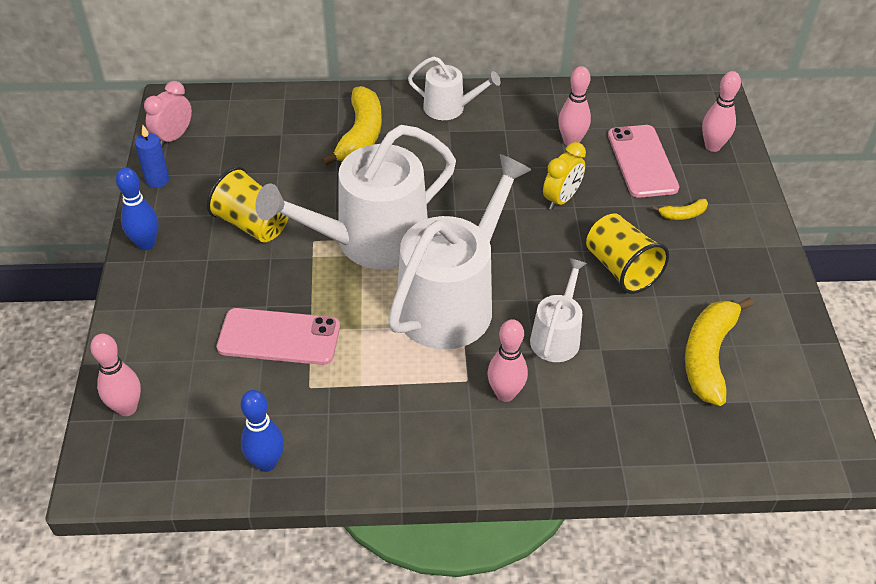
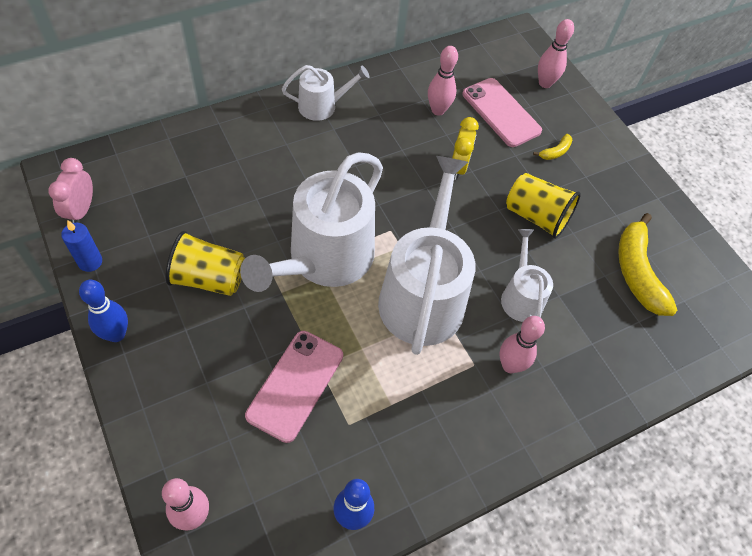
camera: 30 degrees left, 10 degrees up
(279, 337) = (295, 385): pink phone -> pink phone turned 45 degrees counterclockwise
(360, 135) = (259, 156): yellow banana -> none

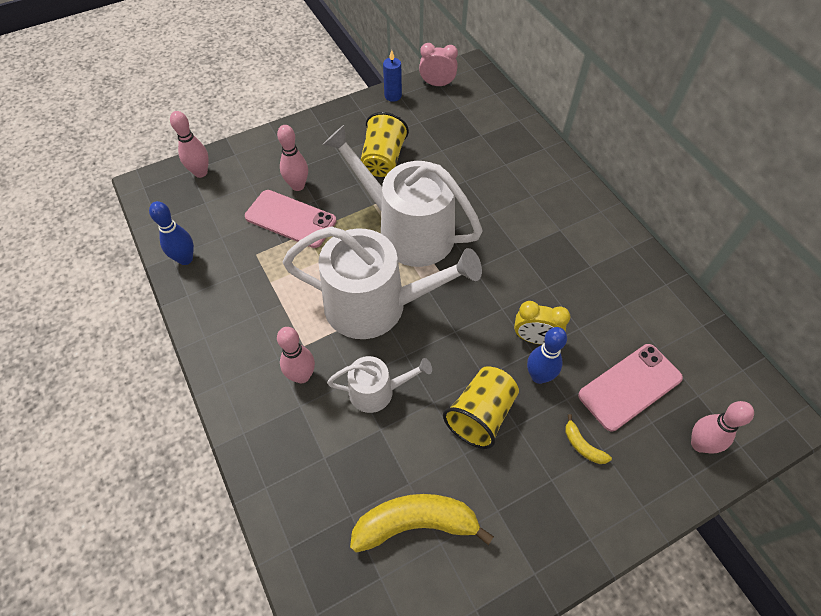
camera: 95 degrees right, 0 degrees up
(116, 334) = (334, 117): blue bowling pin -> blue bowling pin (539, 376)
(322, 106) = (587, 219): white watering can -> none
(438, 110) = (613, 320): pink bowling pin -> pink bowling pin (298, 186)

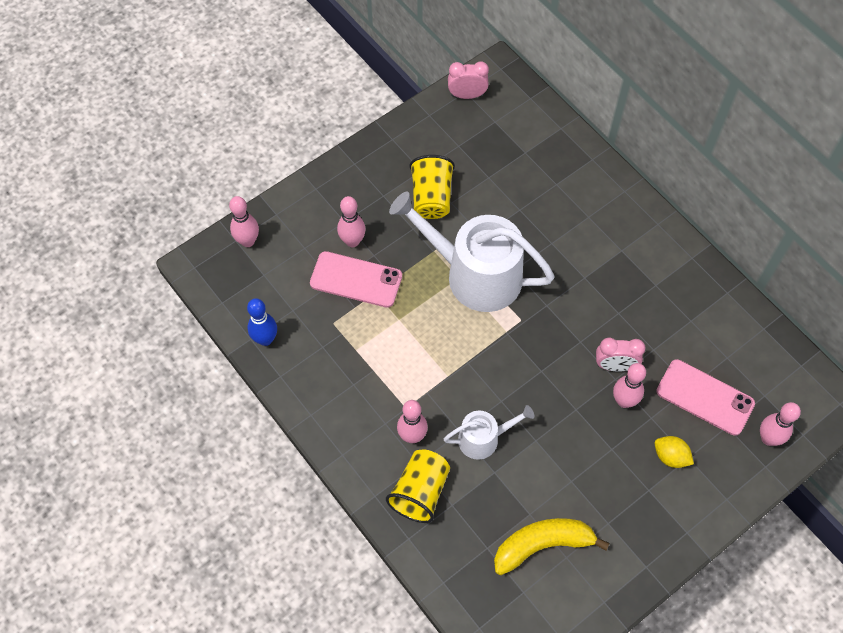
camera: 10 degrees left, 5 degrees up
(375, 305) = (462, 357): white watering can -> none
(393, 96) = (423, 117): blue candle -> none
(480, 414) = (579, 444): yellow cup -> yellow cup (420, 492)
(535, 338) = (615, 366): yellow clock -> pink clock
(539, 376) = (624, 401): blue bowling pin -> pink bowling pin
(582, 446) = (670, 456): yellow banana -> yellow lemon
(630, 387) = (705, 397): pink phone -> pink phone turned 75 degrees clockwise

